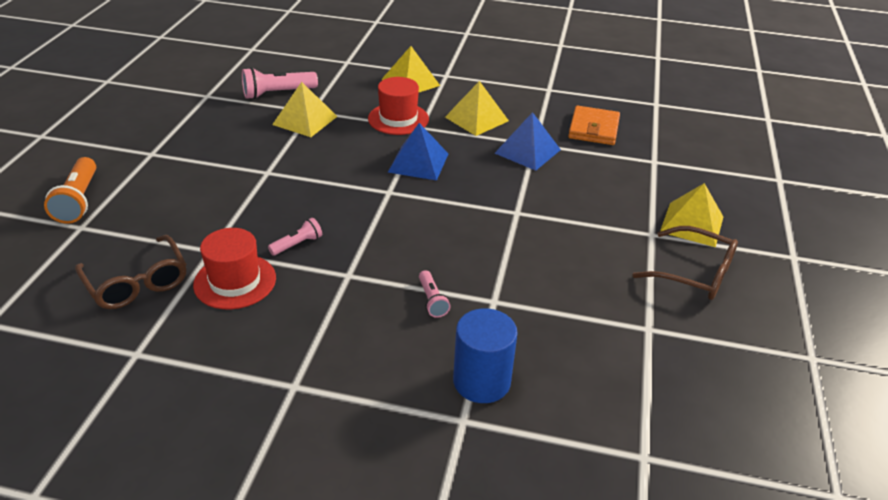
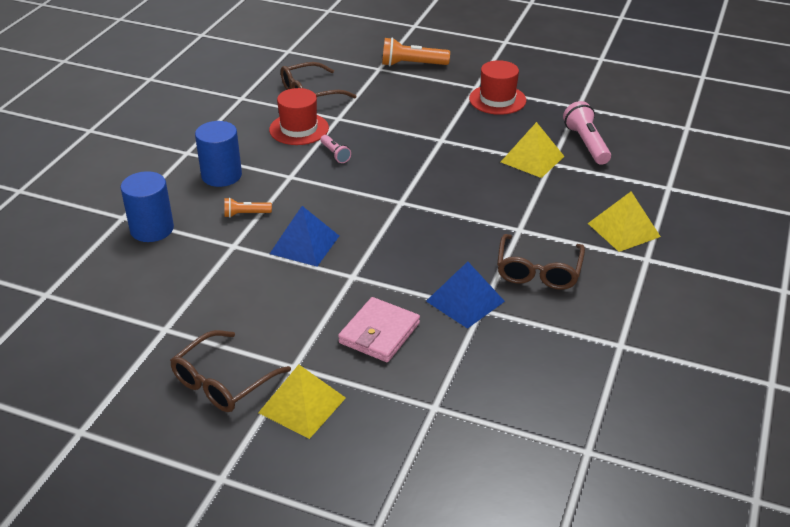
camera: 100 degrees right, 0 degrees up
(351, 337) = (221, 175): none -> blue cylinder
(398, 119) = (536, 215): red hat -> red hat (497, 99)
(418, 162) = (449, 222): blue pyramid -> blue pyramid (305, 244)
(432, 300) = (245, 214): pink flashlight -> orange flashlight
(476, 119) = (538, 271): yellow pyramid -> brown glasses
(587, 191) = (379, 333): none -> pink wallet
(593, 129) = (515, 367): orange wallet -> none

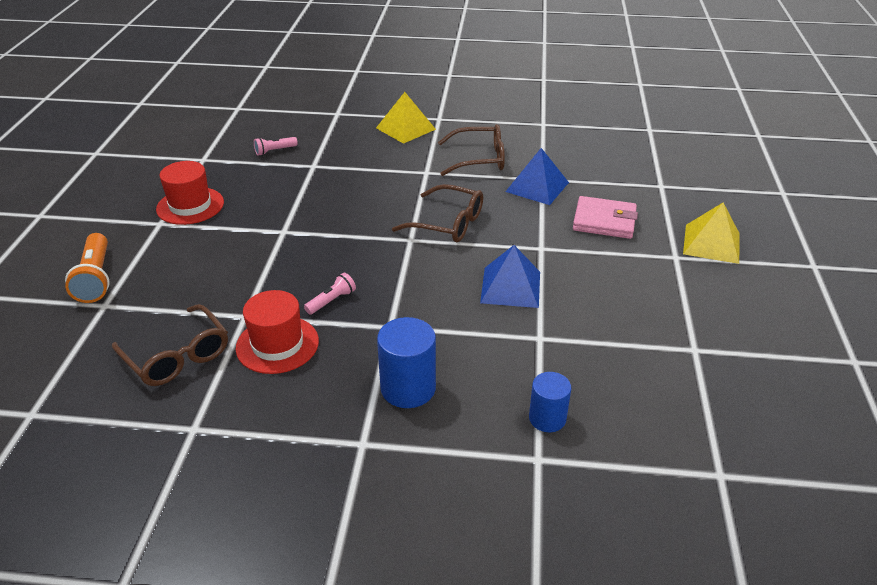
camera: 105 degrees left, 0 degrees up
(152, 229) = (547, 418): blue cylinder -> blue cylinder, size x0.65
(222, 382) = (726, 291): brown glasses -> brown glasses (448, 223)
(245, 214) = (479, 343): orange flashlight -> none
(532, 159) = (309, 175): yellow pyramid -> none
(586, 143) = (274, 151): pink flashlight -> pink flashlight, size x0.57

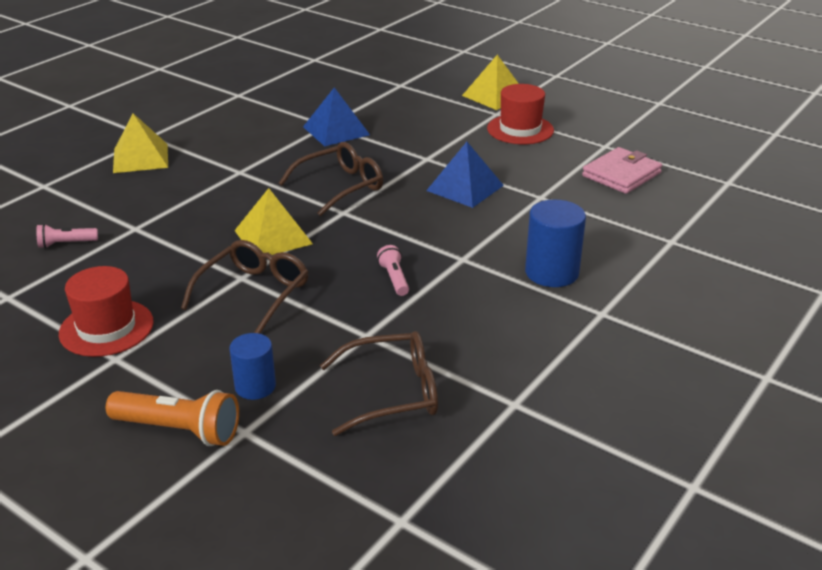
camera: 60 degrees left, 5 degrees down
(274, 151) = (66, 244): pink flashlight -> pink flashlight turned 75 degrees clockwise
(277, 344) = (432, 325): red hat -> red hat (520, 129)
(347, 223) = (273, 237): none -> yellow pyramid
(479, 159) = (254, 140): brown glasses -> brown glasses (254, 293)
(547, 418) = (633, 223): blue cylinder -> blue cylinder (255, 386)
(604, 221) = (420, 122): pink wallet -> pink wallet (621, 174)

